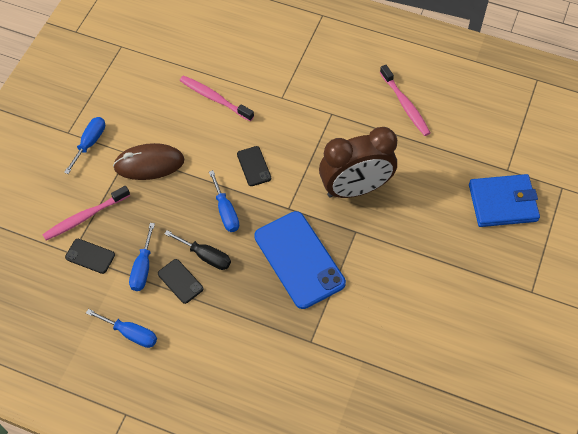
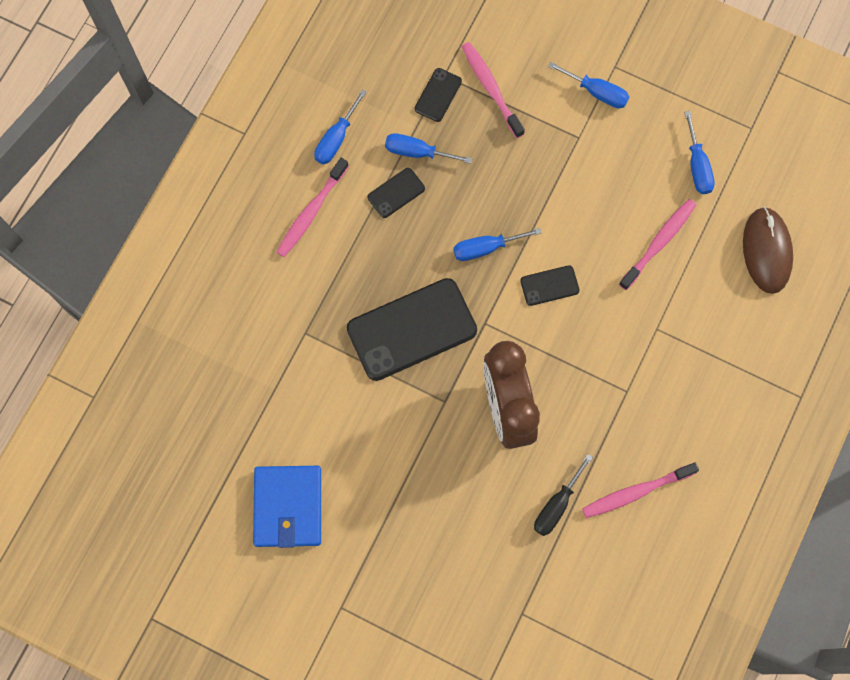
camera: 95 degrees right, 15 degrees up
(149, 164) = (561, 161): brown mouse -> brown mouse (766, 251)
(152, 77) = (697, 166): none -> blue screwdriver
(200, 347) = (311, 212): none -> pink toothbrush
(206, 256) = (426, 222): black screwdriver -> black screwdriver (556, 505)
(299, 260) = (411, 329): blue phone -> black phone
(502, 202) = (471, 596): blue wallet -> blue wallet (288, 507)

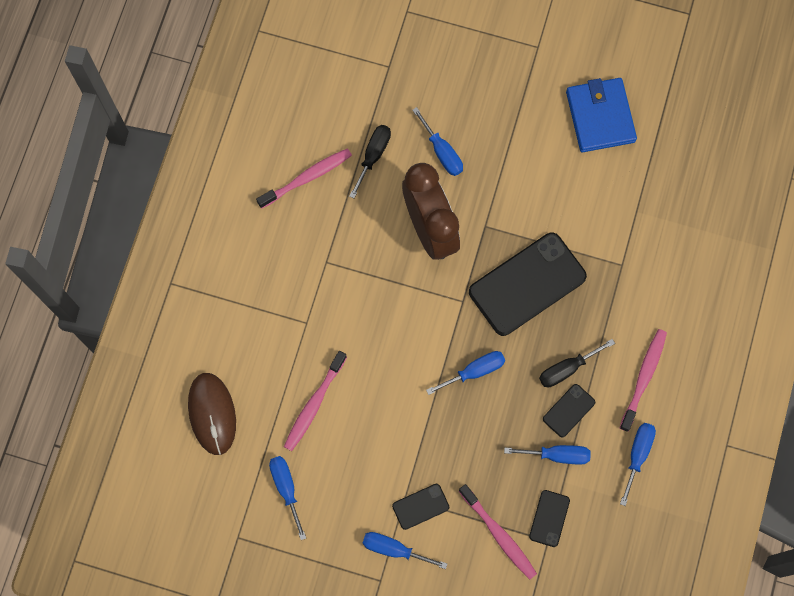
camera: 170 degrees right, 0 degrees up
(388, 234) = (567, 369): none -> black screwdriver
(477, 496) = (442, 152): none -> blue screwdriver
(549, 285) = (409, 346): black phone -> black phone (420, 506)

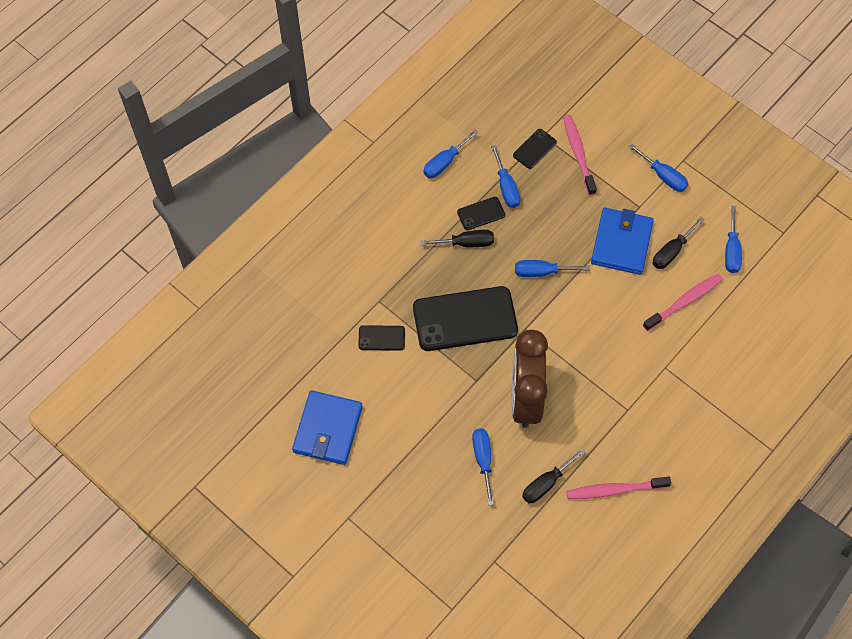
camera: 155 degrees left, 10 degrees down
(212, 414) = (772, 329): brown mouse -> none
(349, 458) = (671, 251): none -> black screwdriver
(406, 443) = (621, 243): none -> blue wallet
(420, 506) = (630, 196): black phone -> black phone (381, 338)
(557, 455) = (506, 187): blue screwdriver -> blue screwdriver turned 135 degrees counterclockwise
(643, 378) = (409, 212): pink toothbrush -> none

